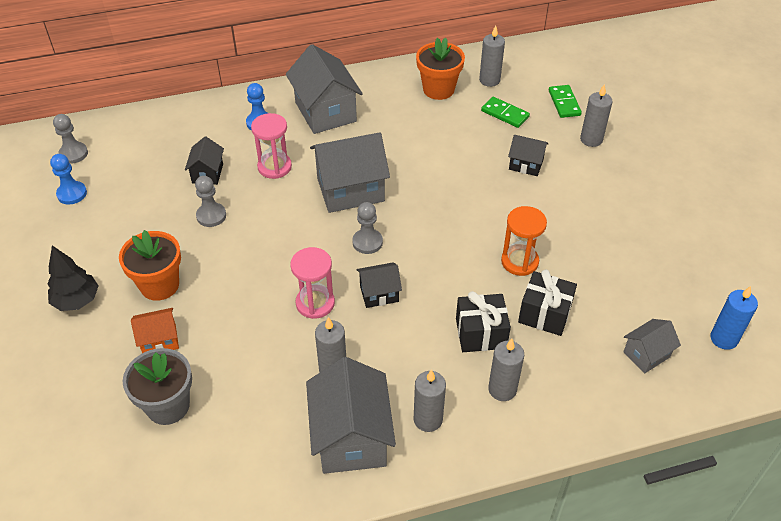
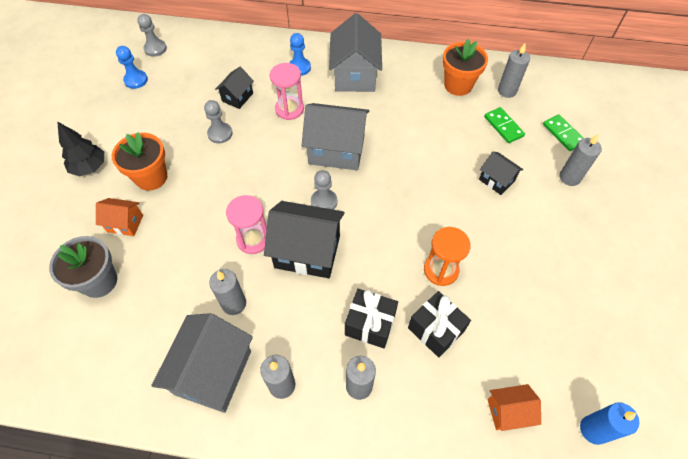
camera: 25 degrees right, 10 degrees up
(379, 293) = (307, 252): black house -> black house, size x1.90
(564, 103) = (563, 134): green domino -> green domino turned 45 degrees counterclockwise
(646, 354) = (508, 411): grey house -> orange house

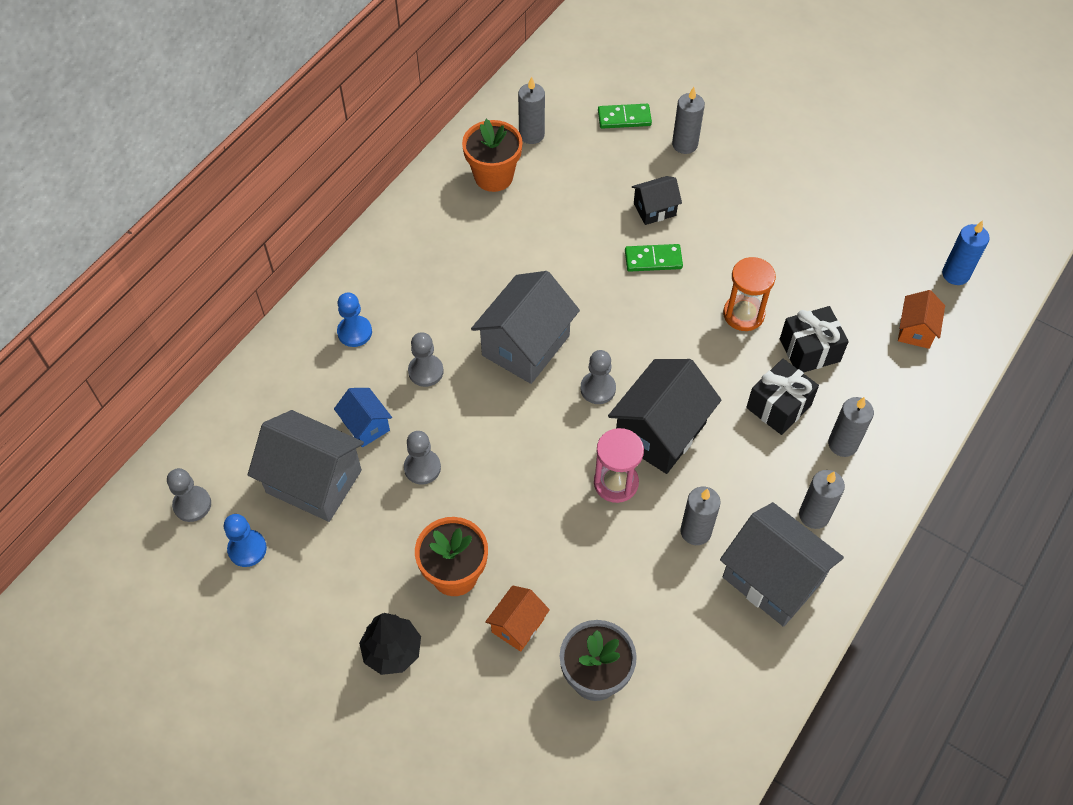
camera: 65 degrees left, 0 degrees up
(237, 97) = (366, 425): black house -> blue house
(289, 109) = (426, 371): pink hourglass -> grey pawn
(355, 75) = (409, 275): grey house -> grey house (314, 481)
(503, 126) = (583, 165): green domino -> green domino (653, 260)

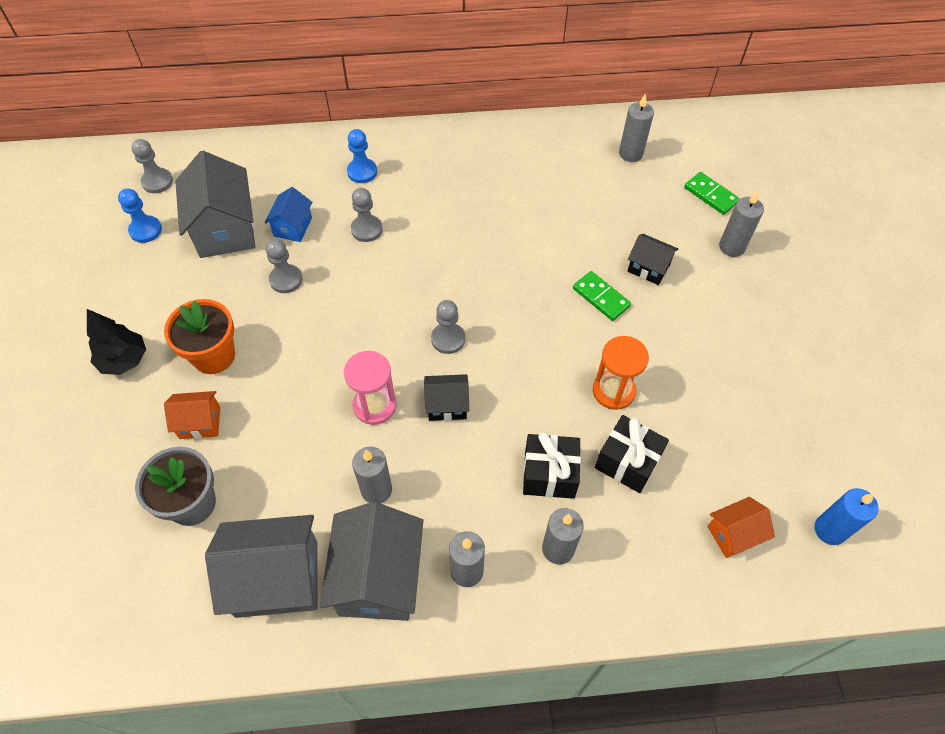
camera: 50 degrees right, 0 degrees up
(493, 176) = (569, 157): orange flower pot -> none
(526, 345) = (443, 271): grey house -> grey house (277, 578)
(660, 432) = (447, 405): black house -> black house, size x0.53

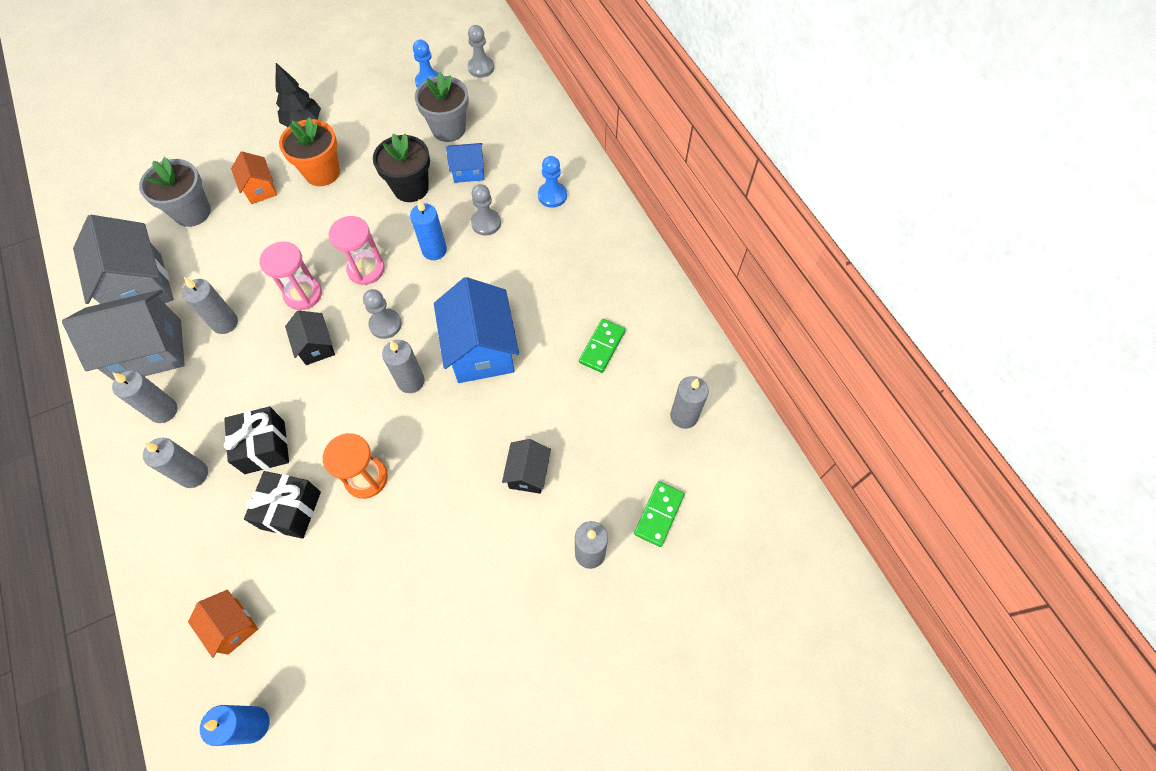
camera: 70 degrees right, 5 degrees up
(225, 229) = (448, 129): grey house -> grey flower pot
(286, 279) = (411, 188): grey pawn -> black flower pot
(371, 341) = (366, 269): none -> pink hourglass
(377, 278) = (434, 250): none -> blue candle
(510, 269) = (481, 349): none -> blue house
(522, 332) = (411, 381): none -> grey candle
(601, 297) = (474, 438): green domino -> green domino (602, 347)

